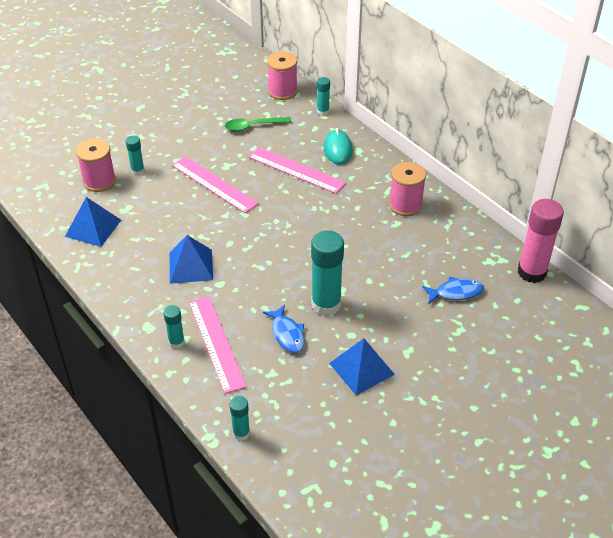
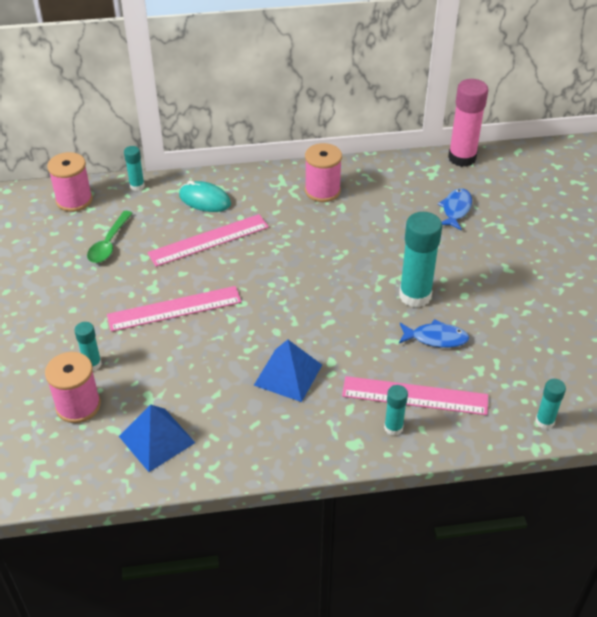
camera: 60 degrees left, 0 degrees up
(361, 368) = (510, 305): blue pyramid -> none

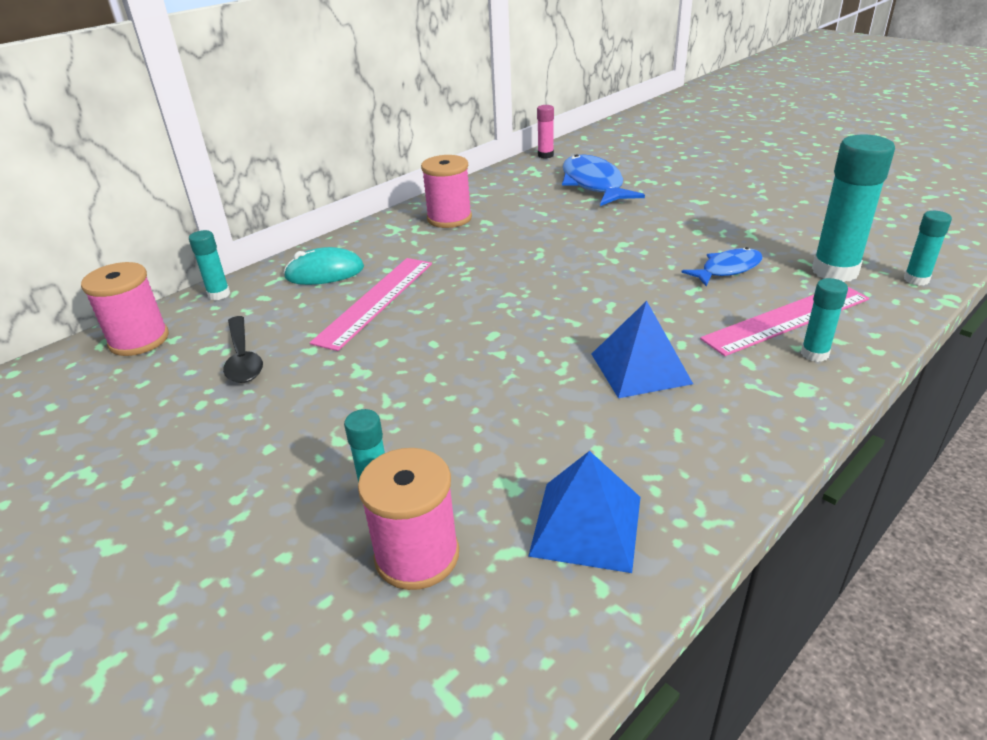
camera: 35 degrees left, 10 degrees down
(109, 243) = (243, 358): green spoon -> black spoon
(174, 308) = (416, 377): pink ruler -> none
(415, 296) = (657, 250): turquoise glue stick -> turquoise glue stick (834, 271)
(456, 209) = (594, 184): blue fish -> blue fish, size x1.67
(462, 158) = (545, 155): pink glue stick -> pink glue stick, size x0.52

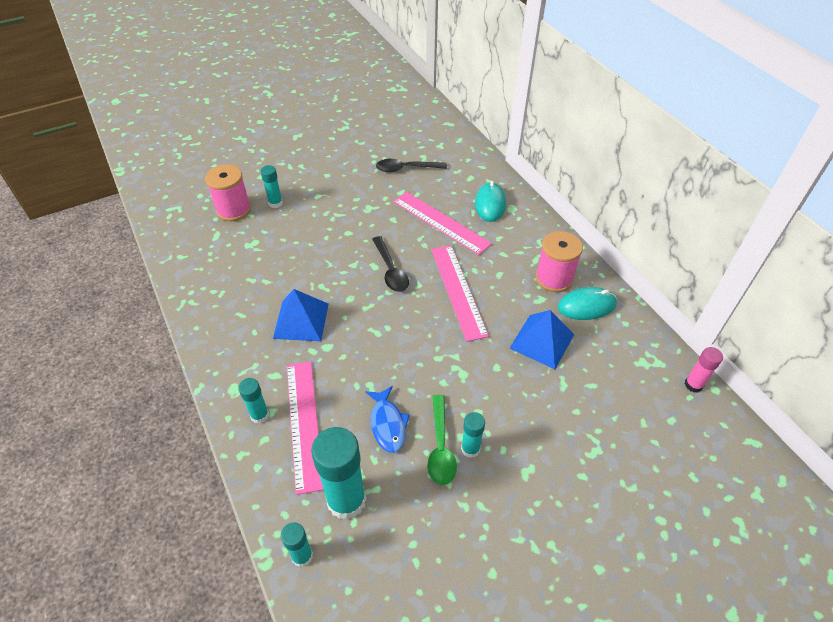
camera: 105 degrees right, 15 degrees up
(139, 340) = (444, 135): pink spool -> none
(219, 294) = (482, 161): turquoise glue stick -> turquoise glue stick (470, 449)
(481, 200) = (586, 306): none -> turquoise mouse
(494, 319) = (390, 270): none -> black spoon
(503, 266) = (458, 291): none -> pink ruler
(586, 525) = (211, 261): blue pyramid -> blue pyramid (542, 341)
(594, 184) = (597, 398): blue fish -> none
(720, 239) = (440, 447): none -> green spoon

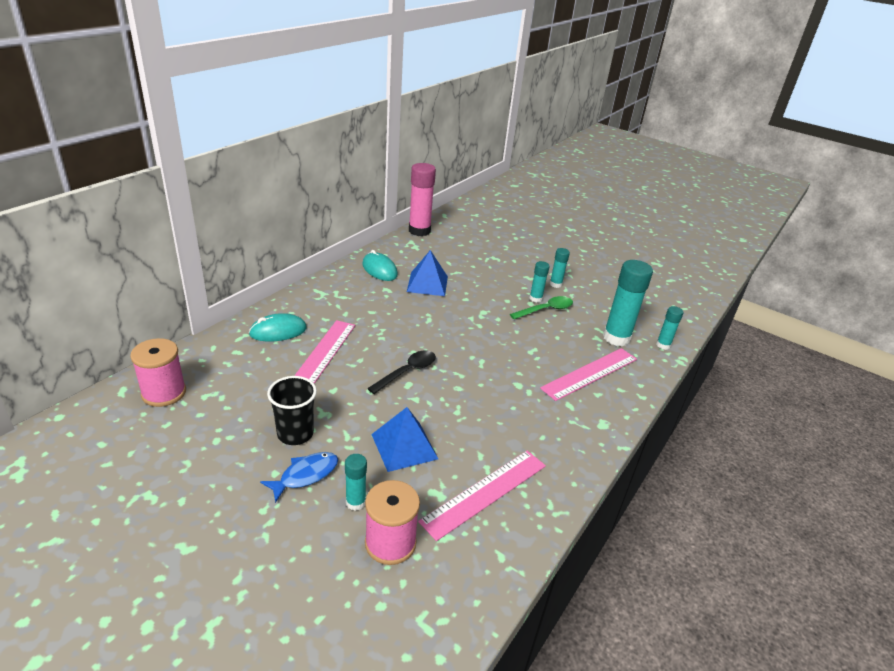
camera: 120 degrees left, 15 degrees down
(259, 415) = (607, 399): turquoise glue stick -> turquoise glue stick (555, 284)
(301, 320) = (506, 410): blue pyramid -> blue pyramid (404, 446)
(356, 190) = (295, 433): none -> black cup
(387, 424) = (552, 335): blue fish -> blue fish (305, 475)
(406, 169) = (236, 403): black spoon -> none
(458, 291) = (405, 328): pink ruler -> pink ruler (485, 493)
(554, 278) = (359, 286): pink spool -> pink spool (164, 393)
(693, 385) = (419, 231): pink glue stick -> pink glue stick, size x1.94

